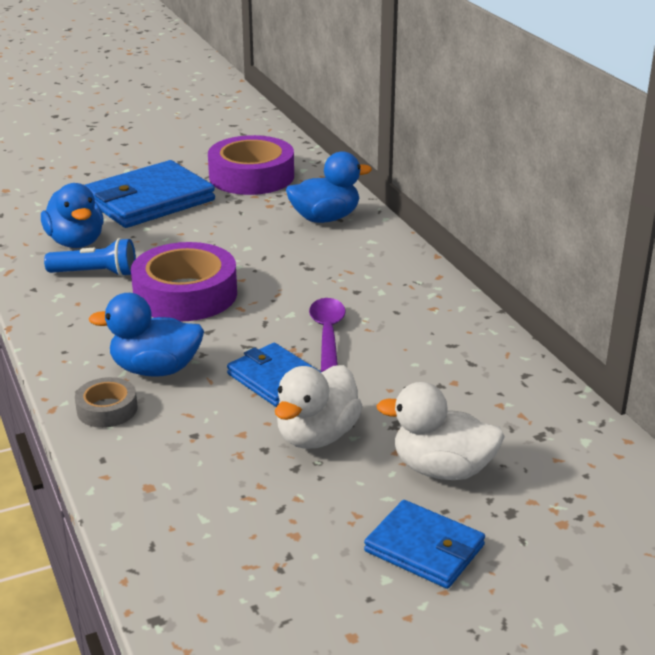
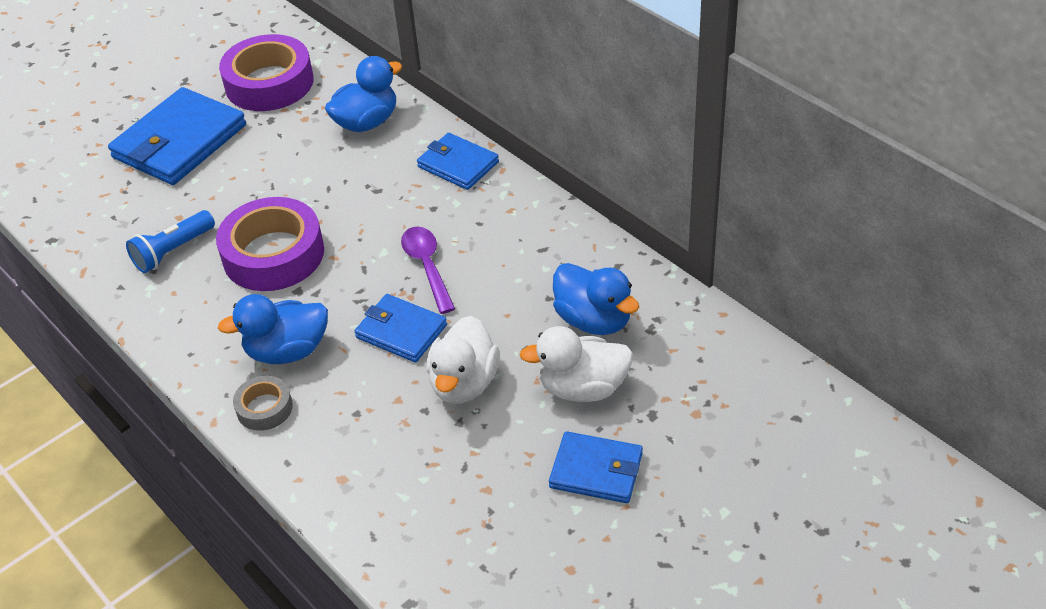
camera: 15 degrees left, 15 degrees up
(76, 242) = (132, 216): blue duck -> blue duck (594, 320)
(96, 273) = (173, 251): blue flashlight -> blue flashlight turned 150 degrees clockwise
(397, 264) = (458, 164): none -> blue wallet

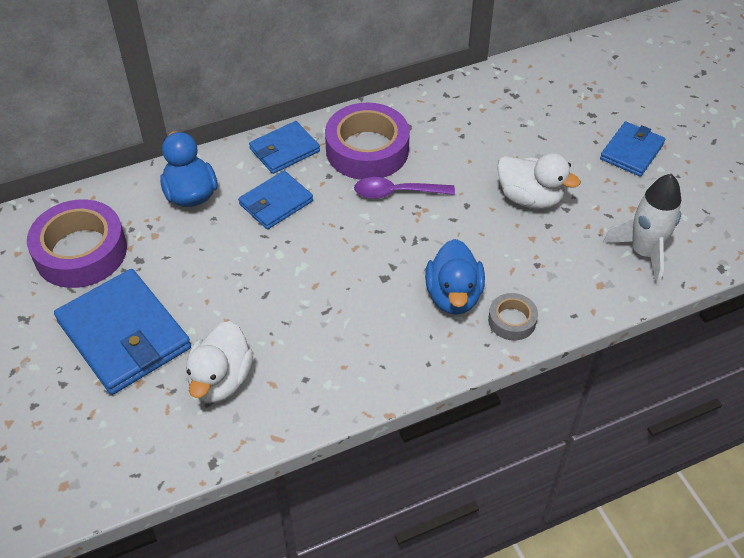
camera: 75 degrees left, 5 degrees up
(173, 251) = (287, 360): blue flashlight -> none
(273, 254) = (330, 286): purple tape -> purple tape (367, 150)
(401, 331) = (461, 222): blue wallet -> blue wallet (276, 203)
(409, 514) = (643, 253): none -> white rocket
(582, 388) = (556, 140): white duck -> white duck (221, 380)
(594, 320) = (494, 119): blue duck -> none

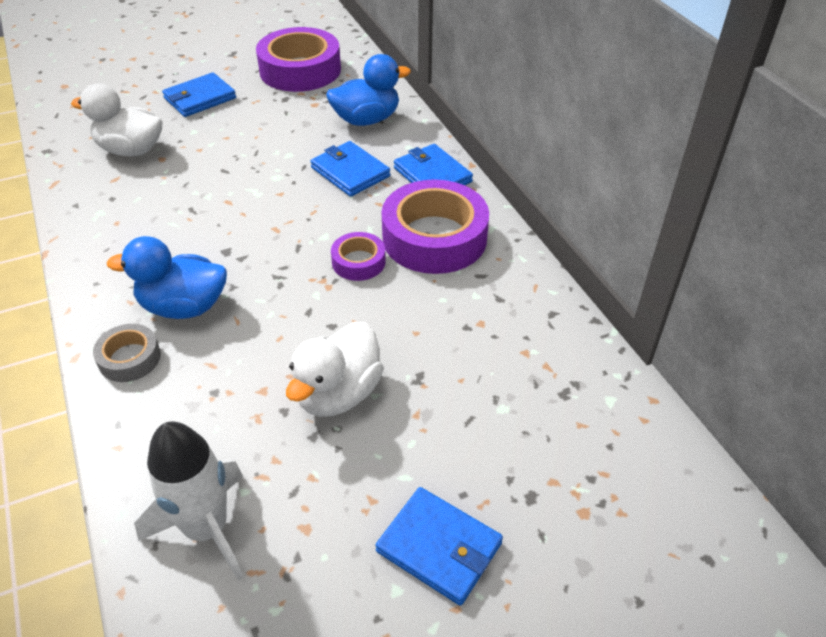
camera: 90 degrees right, 5 degrees down
(124, 335) = (200, 98): blue wallet -> blue wallet, size x0.58
(396, 193) = (358, 262): purple spoon -> purple tape

